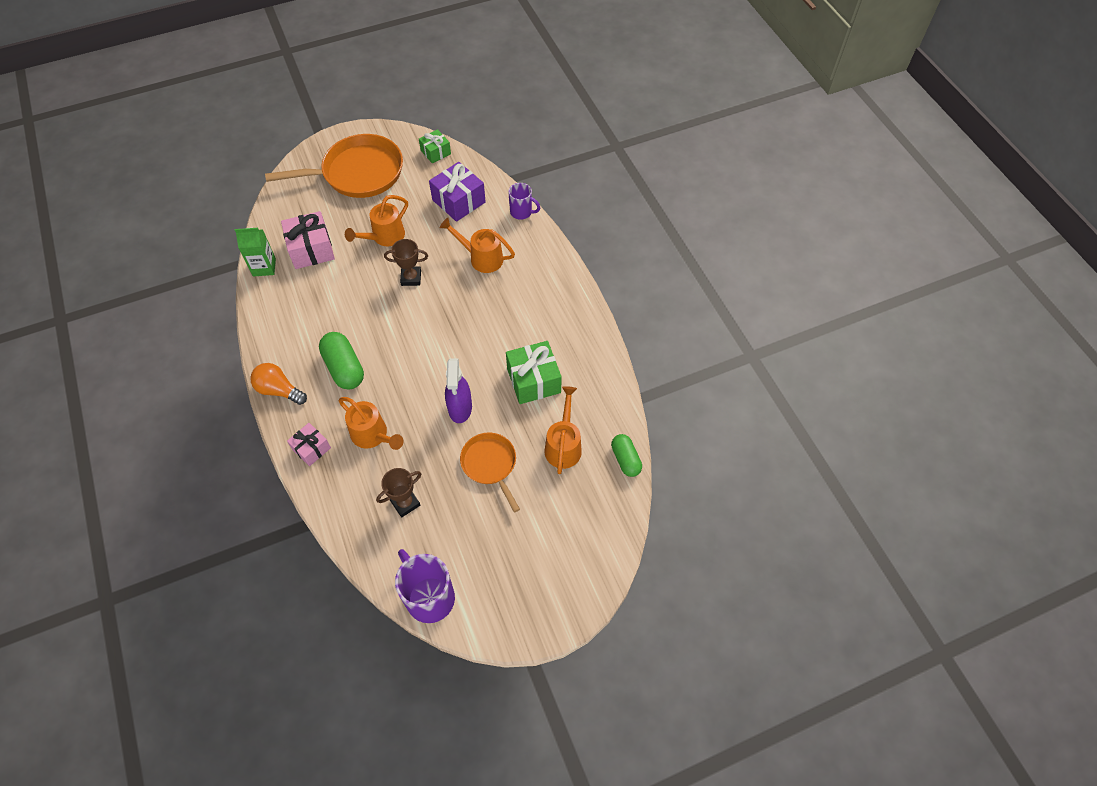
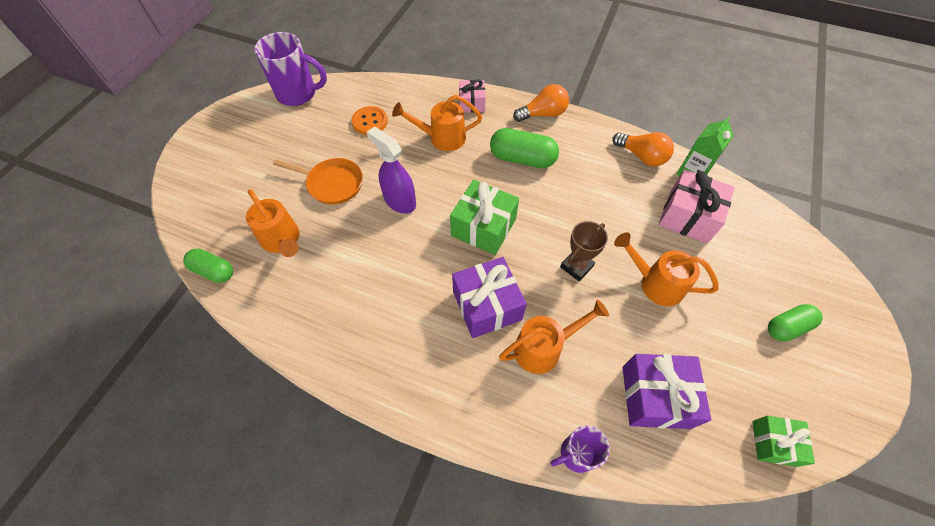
camera: 135 degrees right, 0 degrees up
(272, 302) = (641, 156): none -> orange light bulb
(357, 173) = (787, 327): orange pan -> green capsule
(384, 237) = (655, 283): orange watering can -> orange watering can turned 60 degrees counterclockwise
(405, 503) = (370, 122): brown trophy -> orange button
(484, 300) = (487, 305): none -> purple gift
(534, 380) = (359, 270): green gift -> green gift (483, 227)

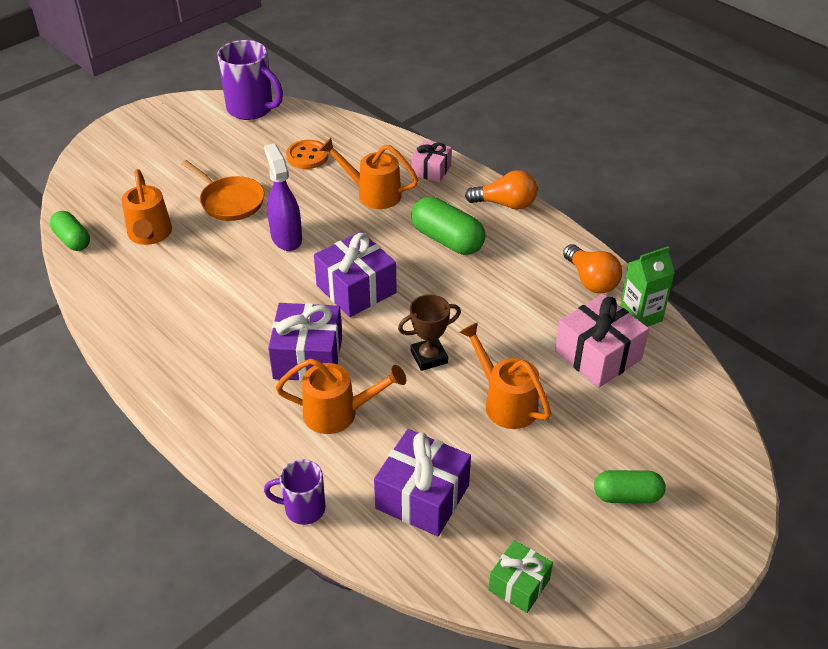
camera: 25 degrees right, 15 degrees down
(483, 227) = (356, 289): green gift -> purple gift

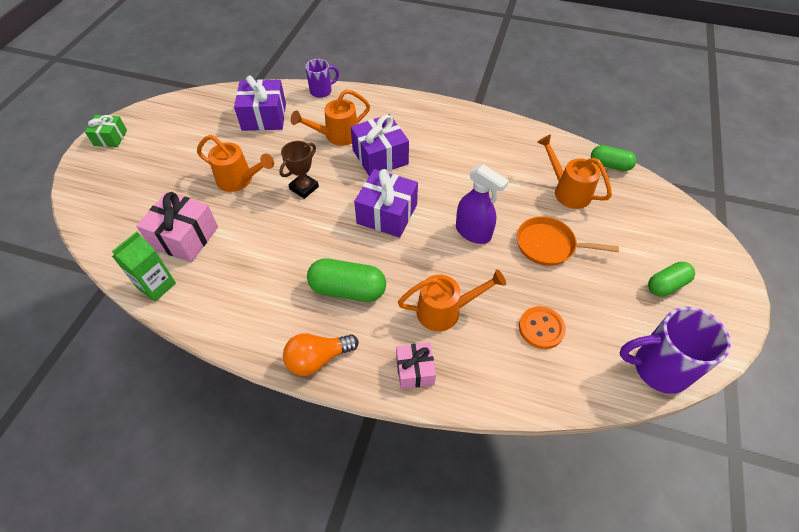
camera: 150 degrees right, 10 degrees up
(519, 584) = (197, 102): green gift -> green gift (110, 138)
(591, 280) = (207, 303): orange light bulb -> none
(627, 496) = (147, 158): green capsule -> green capsule (666, 285)

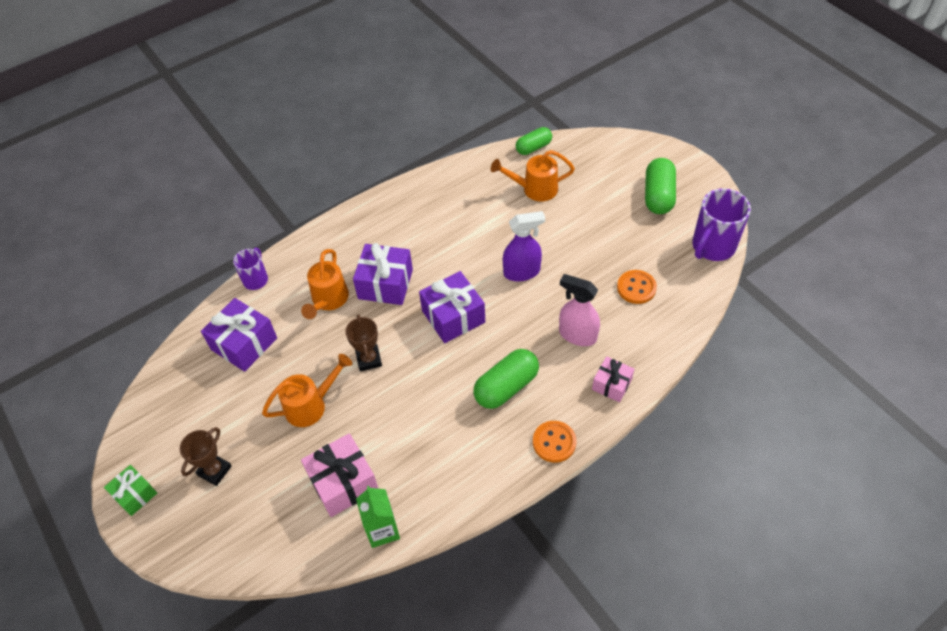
camera: 50 degrees left, 0 degrees up
(151, 163) = (214, 471): none -> brown trophy
(318, 359) = (554, 442): orange light bulb -> orange button
(445, 311) = (577, 335): orange watering can -> pink spray bottle
(549, 245) = (573, 235): orange pan -> none
(666, 285) = (658, 196): green capsule -> green capsule, size x1.53

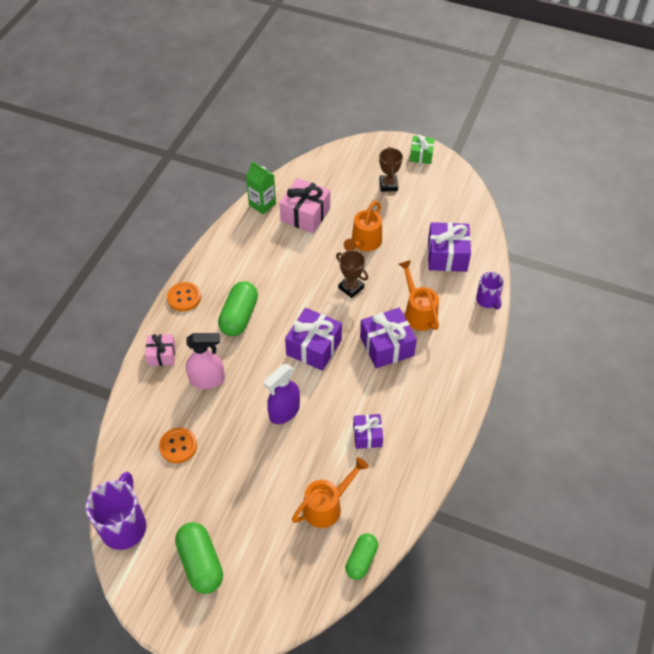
camera: 145 degrees right, 0 degrees up
(464, 221) = (367, 435): none -> purple gift

